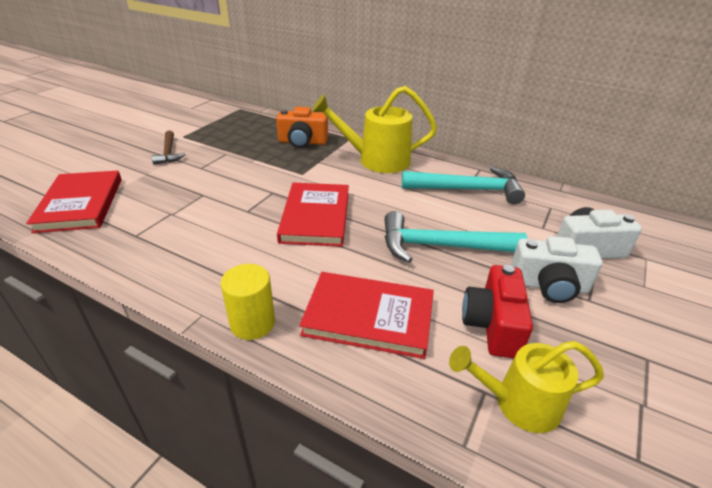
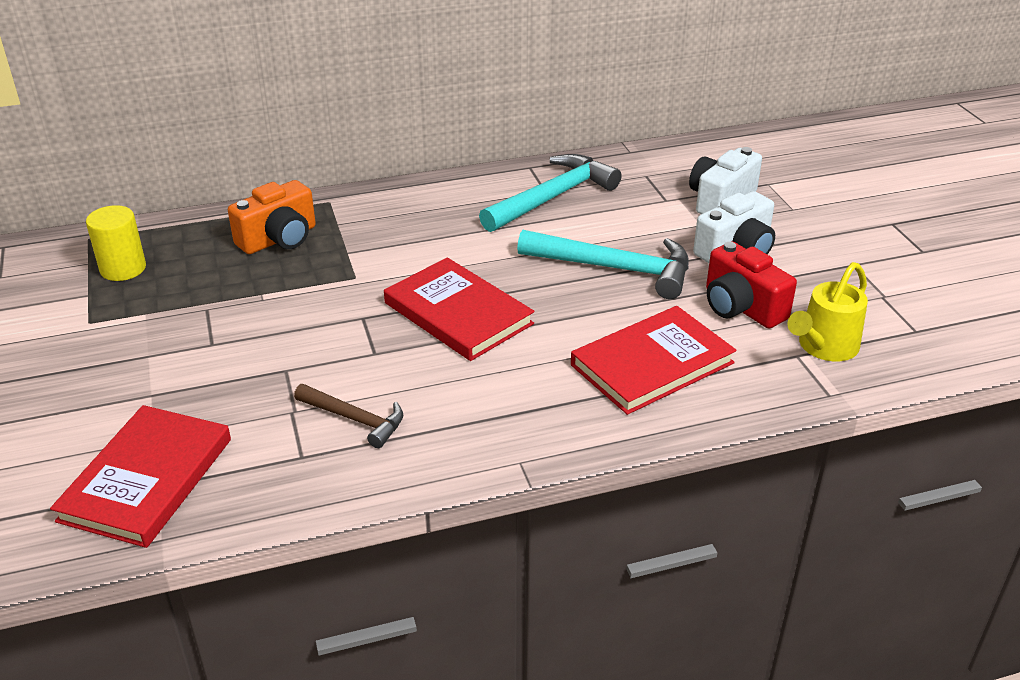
camera: 45 degrees left, 0 degrees up
(80, 204) = (146, 479): red book -> red book turned 75 degrees clockwise
(168, 153) = (120, 353): brown hammer -> brown hammer (355, 419)
(252, 323) = (574, 435): yellow cylinder -> yellow cylinder (123, 269)
(376, 160) = (409, 215): yellow watering can -> none
(441, 246) = (614, 268): turquoise hammer -> turquoise hammer turned 120 degrees counterclockwise

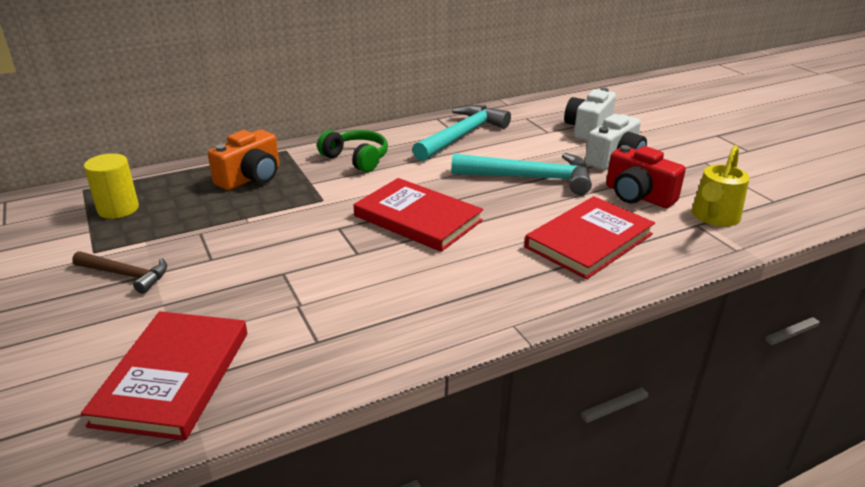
camera: 10 degrees left, 5 degrees down
(355, 419) = (356, 306): brown hammer -> brown hammer (126, 275)
(410, 222) = (356, 159): none -> green headphones

